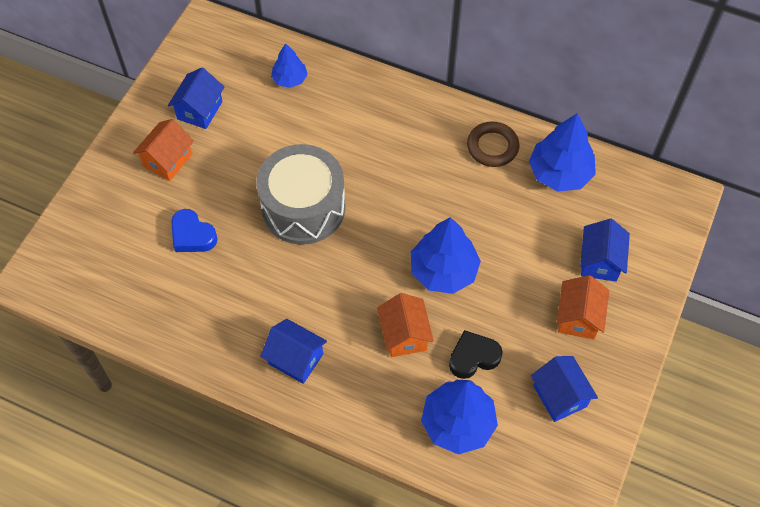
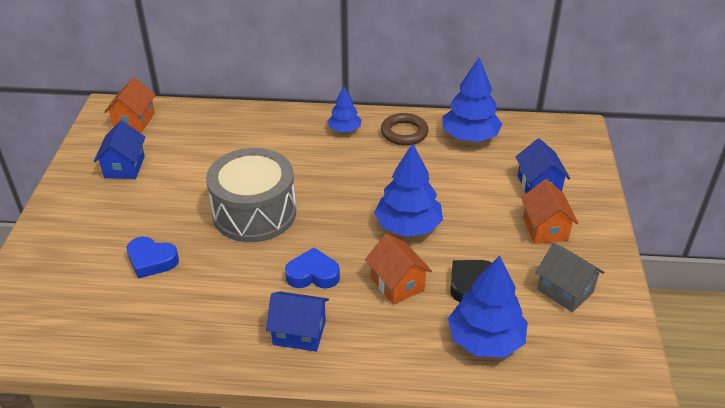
camera: 20 degrees left, 20 degrees down
(168, 160) = (105, 210): orange house -> orange house (134, 121)
(290, 79) = (202, 128): blue tree -> blue tree (344, 129)
(331, 299) = (313, 274): none -> blue heart
(559, 396) = (565, 291): blue house -> grey house

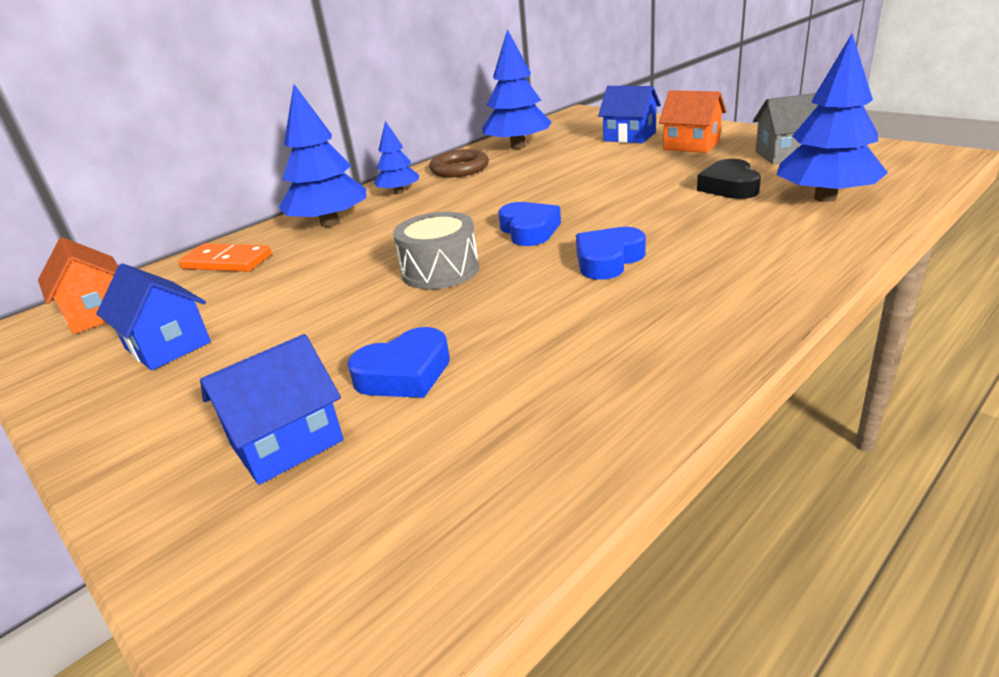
camera: 45 degrees left, 10 degrees down
(209, 124) = (227, 262): none -> orange domino
(254, 213) = (440, 270): grey drum -> grey drum, size x0.59
(299, 333) = (705, 293): blue house -> blue house (287, 443)
(330, 220) = (529, 230): none -> blue heart
(397, 284) = (686, 219): orange house -> none
(408, 226) = (602, 195): blue tree -> blue tree (330, 223)

